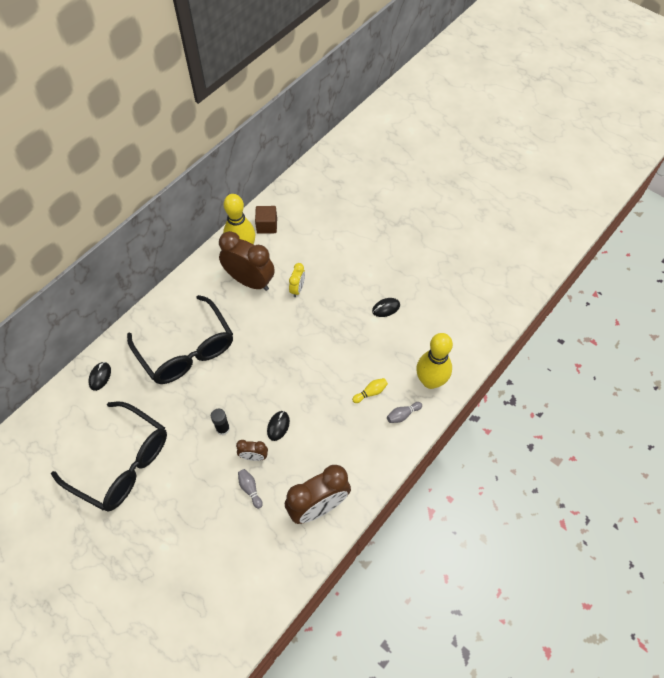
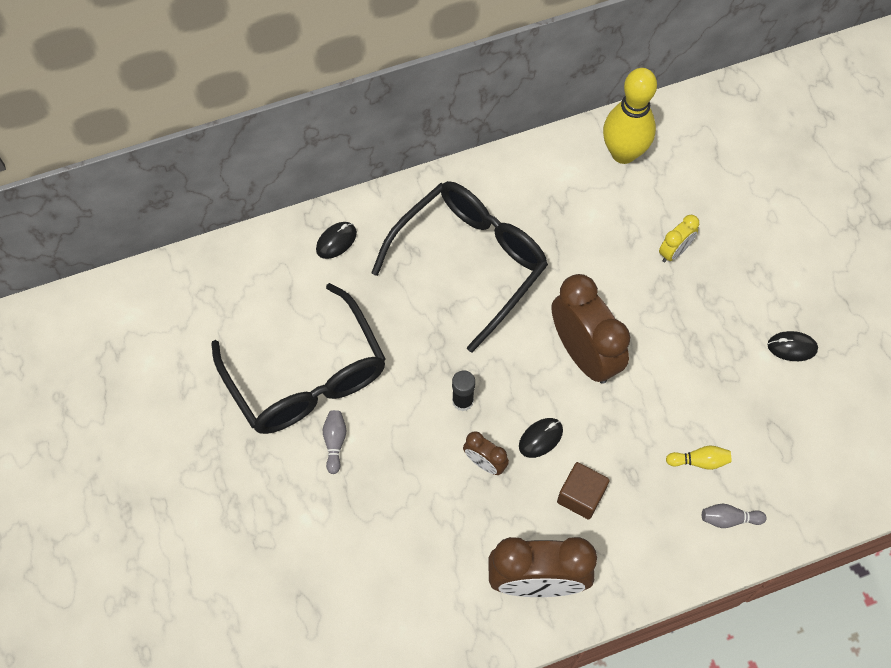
camera: 30 degrees right, 5 degrees up
(186, 350) = (469, 262): black glasses -> black glasses turned 135 degrees counterclockwise
(250, 281) = (610, 205): brown clock -> brown clock (584, 354)
(250, 489) = (456, 505): grey bowling pin -> grey bowling pin (335, 442)
(267, 225) = (679, 132): brown cube -> brown cube (581, 496)
(430, 381) = (799, 491): yellow bowling pin -> none

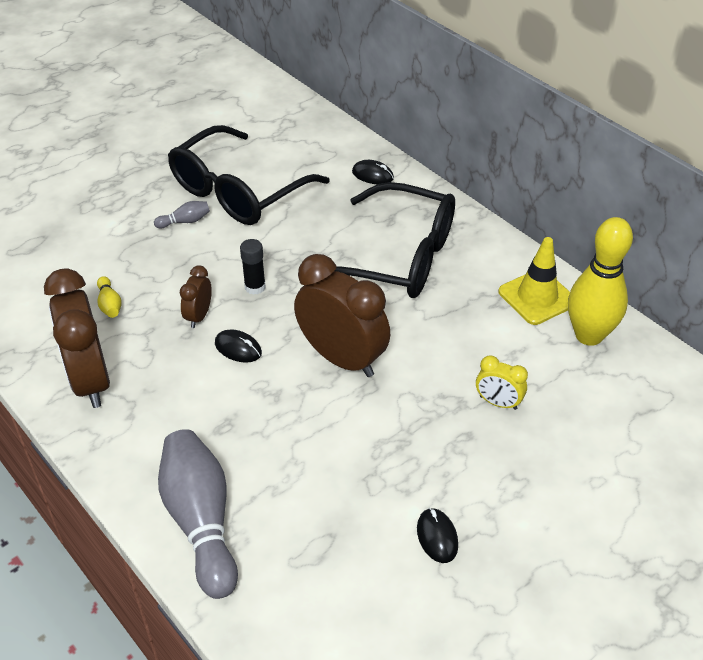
camera: 70 degrees right, 20 degrees down
(564, 171) = (537, 297): none -> yellow traffic cone
(581, 496) = (188, 392): brown cube -> none
(584, 354) = (342, 358): brown clock -> brown clock turned 90 degrees counterclockwise
(699, 461) = (260, 479): yellow bowling pin -> yellow bowling pin (110, 304)
(729, 519) = (201, 521): grey bowling pin -> grey bowling pin, size x2.36

